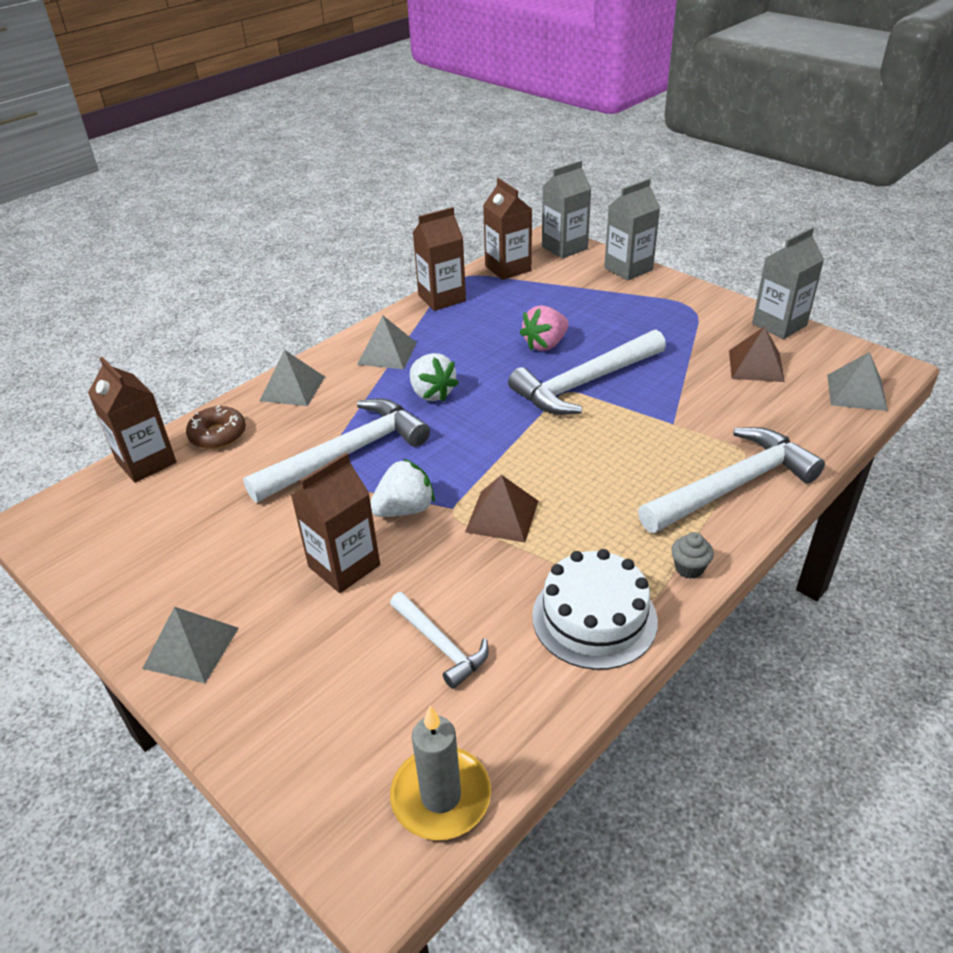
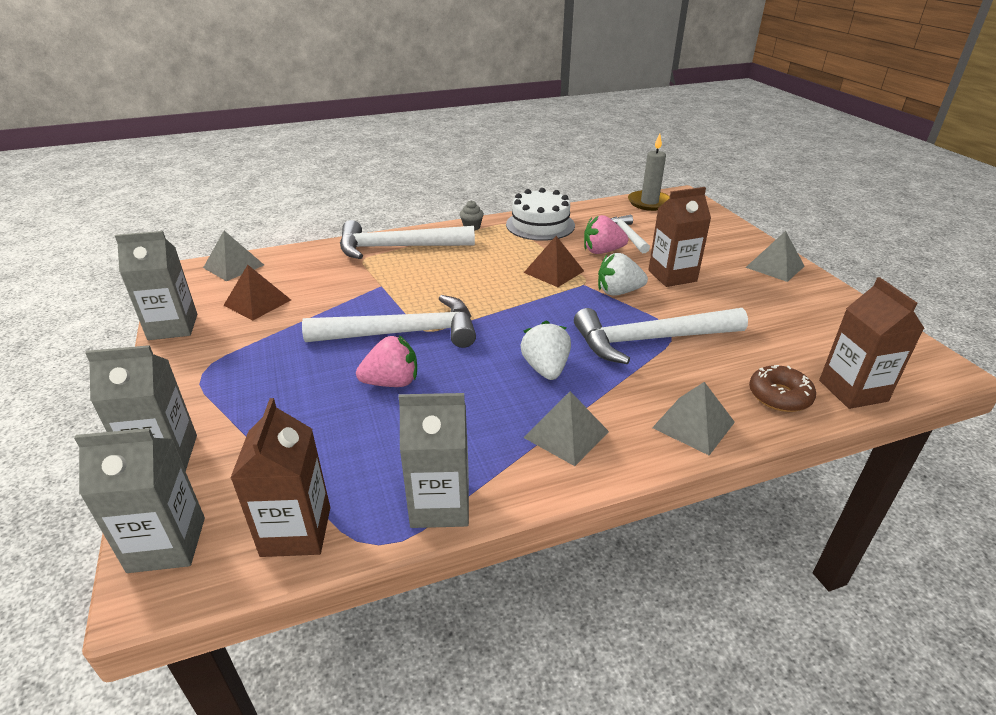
camera: 155 degrees left, 5 degrees down
(442, 298) = (440, 505): brown carton -> grey carton
(460, 584) = (602, 251): none -> pink strawberry

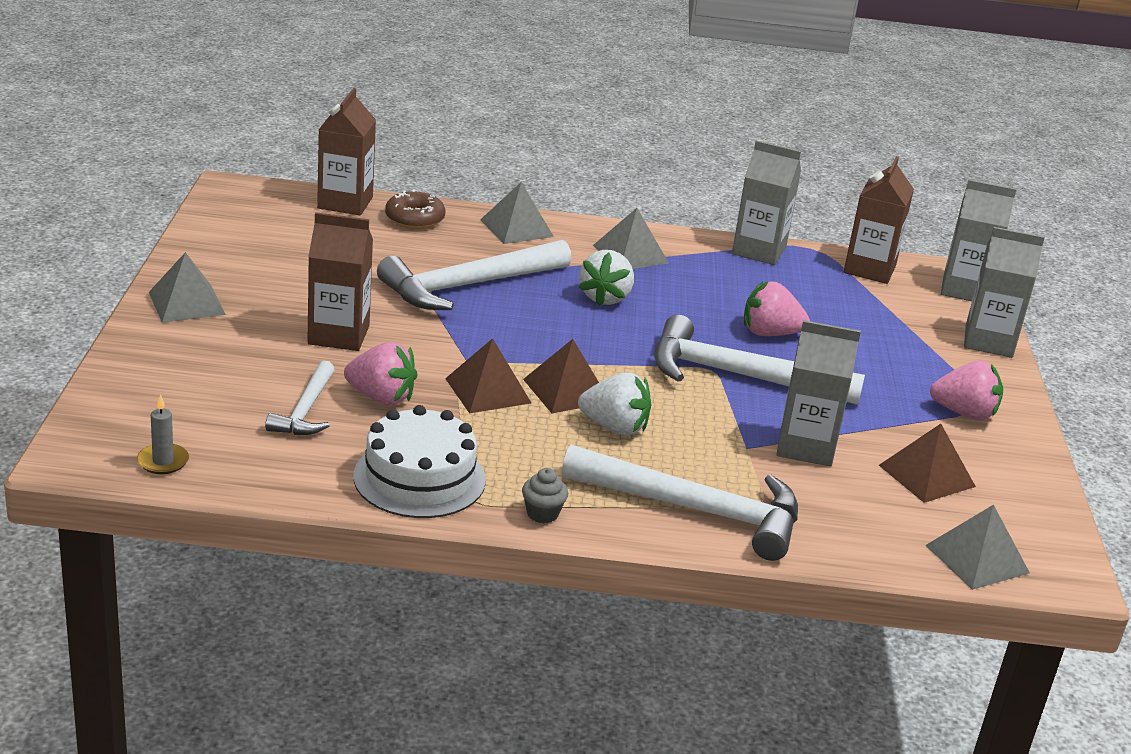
camera: 160 degrees left, 5 degrees down
(173, 327) = (1034, 473): grey carton -> grey carton (805, 447)
(216, 359) = (964, 413): none -> pink strawberry
(510, 285) = (566, 390): none -> brown pyramid
(618, 292) = (436, 339): white strawberry -> white strawberry (615, 427)
(649, 203) = (163, 461): grey candle -> grey candle, size x0.56
(650, 340) = (468, 286): white hammer -> white hammer turned 135 degrees clockwise

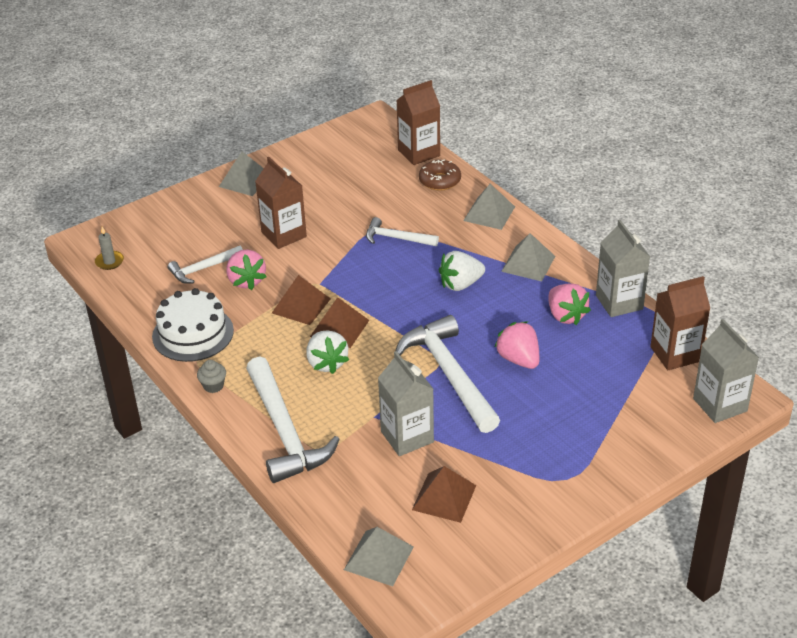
camera: 55 degrees right, 10 degrees up
(468, 286) = (396, 238): white hammer -> white hammer, size x0.54
(964, 413) = (545, 479): pink strawberry -> pink strawberry (565, 316)
(988, 341) = (661, 447): grey carton -> none

